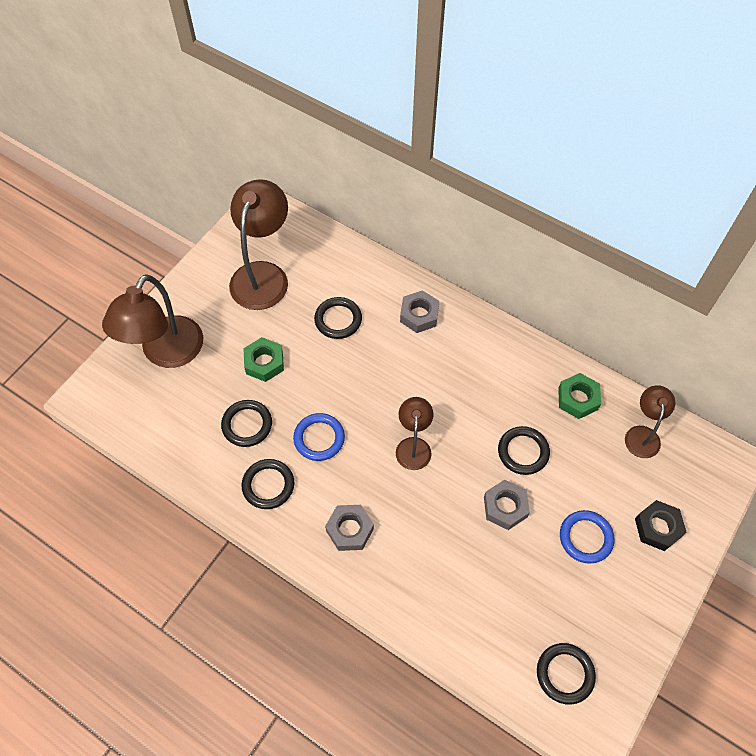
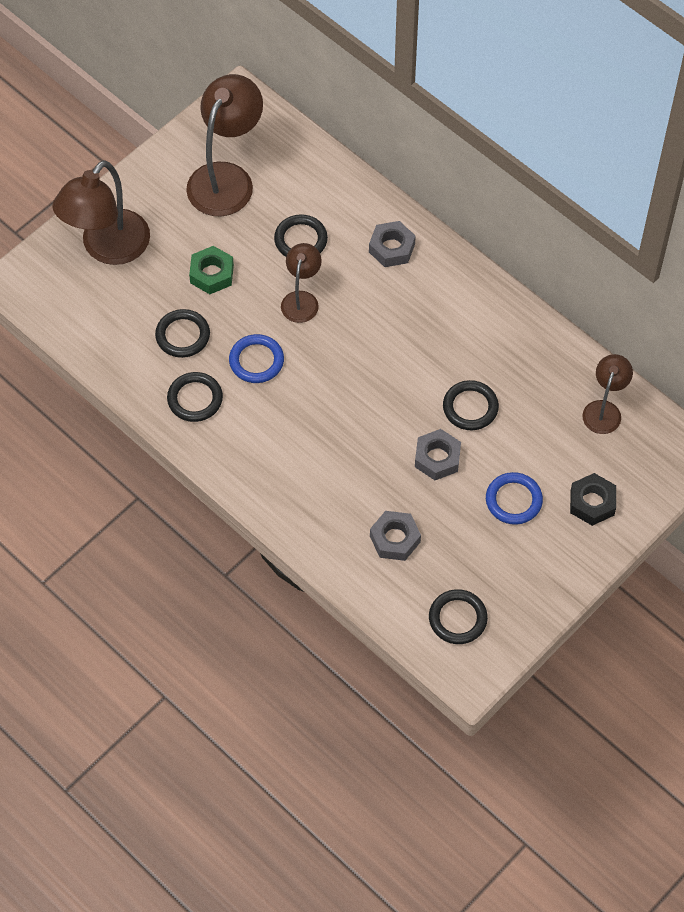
camera: 10 degrees right, 0 degrees up
(349, 530) = (271, 454): grey nut -> grey nut (395, 539)
(413, 446) = (355, 383): brown lamp -> brown lamp (301, 299)
(578, 399) = (544, 363): green nut -> none

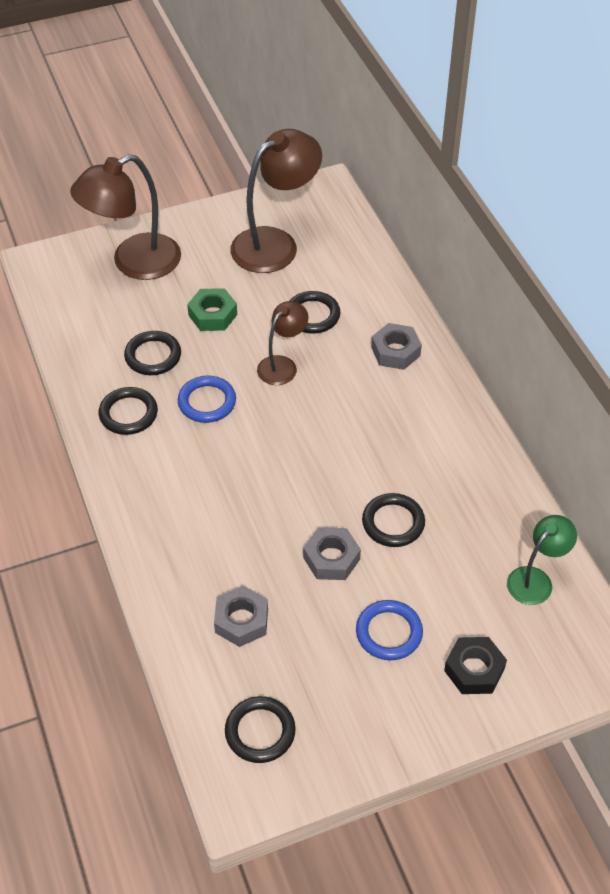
camera: 25 degrees right, 10 degrees down
(604, 410) = (536, 579): brown lamp -> green lamp

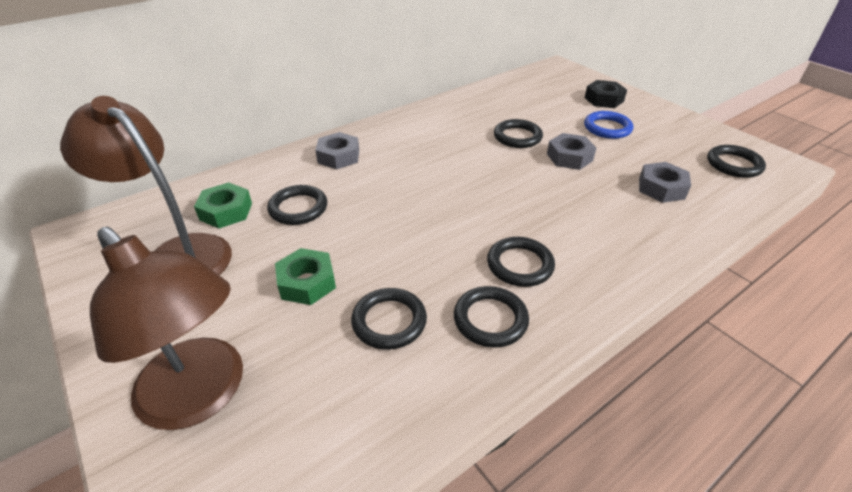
camera: 105 degrees left, 10 degrees down
(177, 451) = (520, 265): none -> black ring
(207, 402) = (443, 257): blue ring -> none
(282, 365) = (373, 215): brown lamp -> none
(324, 269) = (226, 211): none -> green nut
(536, 579) = (523, 87): green lamp -> none

